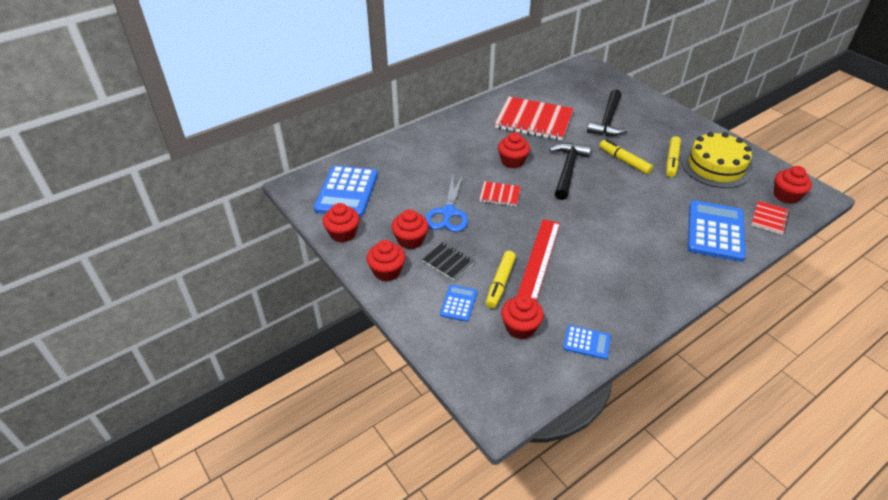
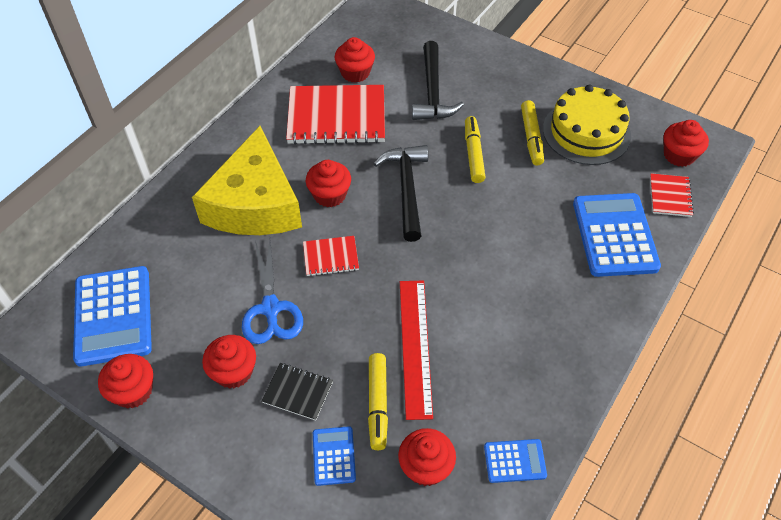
camera: 20 degrees left, 10 degrees up
(387, 271) = (218, 435): red cupcake -> red cupcake (355, 73)
(460, 155) = (255, 203): none -> yellow cheese
(624, 161) = (473, 154): yellow marker -> yellow marker turned 60 degrees clockwise

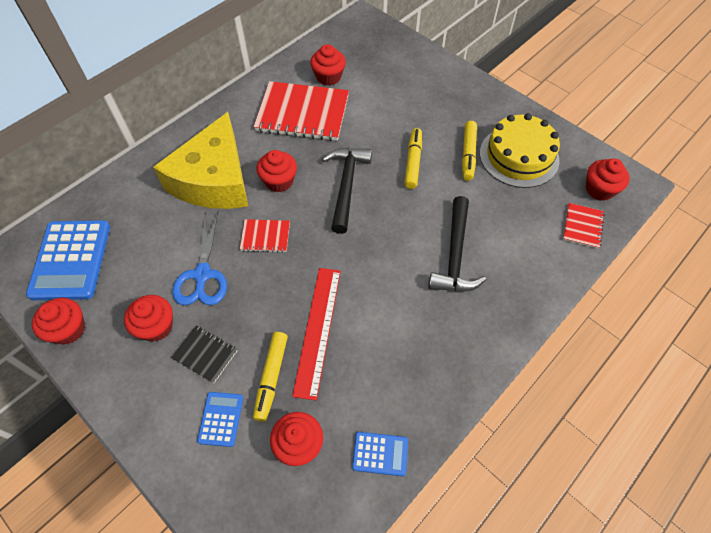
camera: 10 degrees right, 5 degrees up
(432, 92) = (391, 102): black hammer -> black hammer (455, 255)
(614, 235) = (522, 255): blue calculator -> none

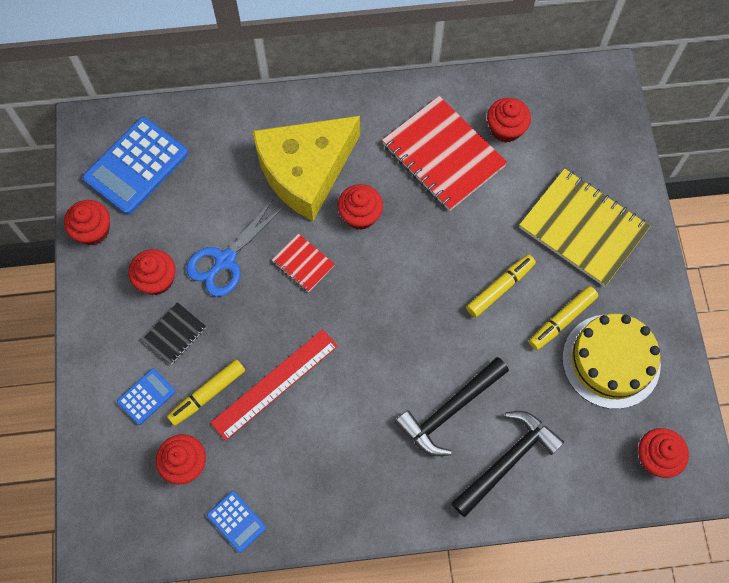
camera: 40 degrees right, 10 degrees up
(205, 354) = (174, 334): black notebook -> black notebook turned 60 degrees clockwise
(346, 186) = (416, 266): black hammer -> black hammer (507, 461)
(428, 99) = (583, 228): none -> yellow notebook
(582, 226) = (597, 479): red notebook -> none

